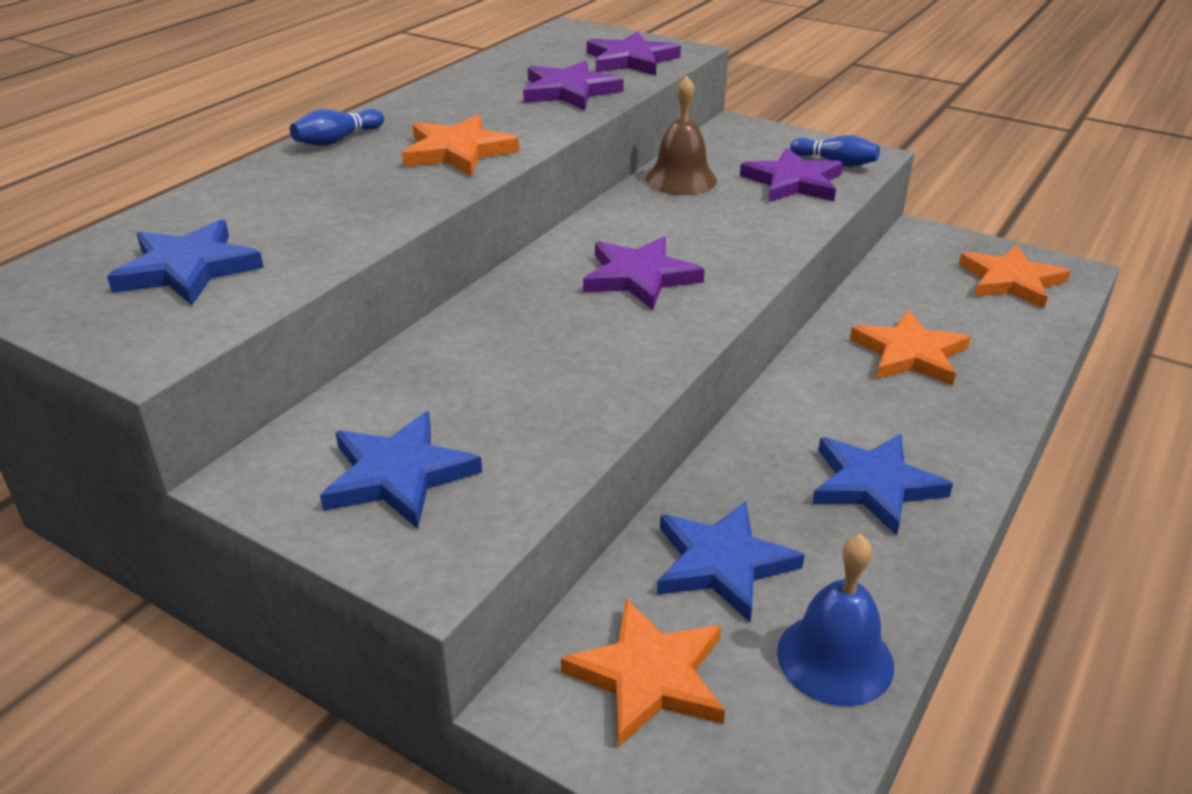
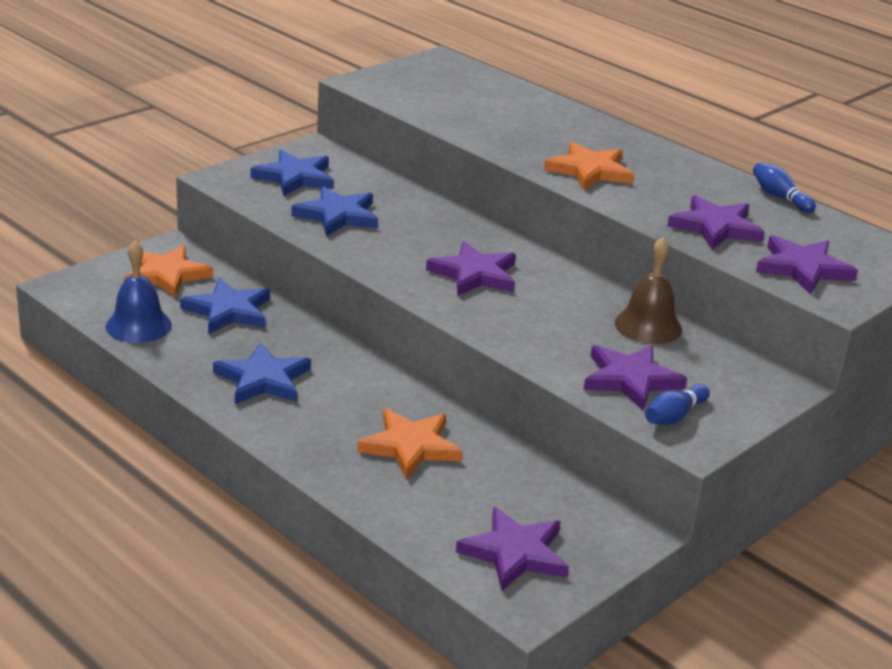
camera: 100 degrees right, 5 degrees down
(187, 269) = (443, 91): blue star -> blue star (337, 215)
(337, 140) = (622, 137): blue bowling pin -> blue bowling pin (779, 197)
(1011, 281) = (515, 553): orange star -> purple star

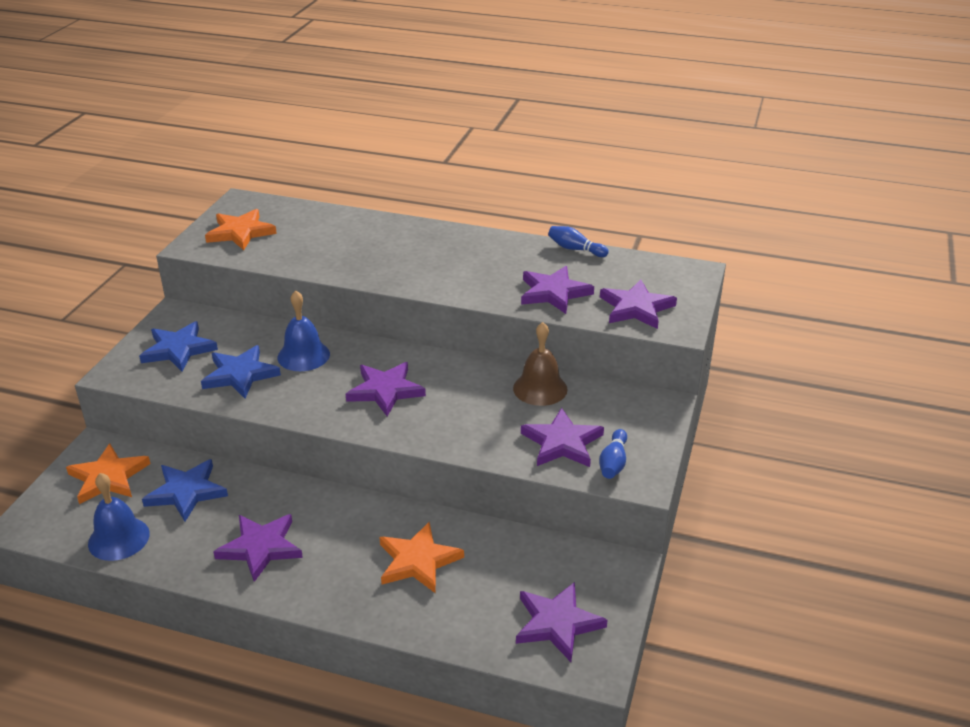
camera: 25 degrees left, 5 degrees up
(263, 379) = (261, 548): blue star -> purple star
(414, 219) = (303, 355): none -> blue bell
(589, 171) = (430, 272): orange star -> orange star (240, 232)

